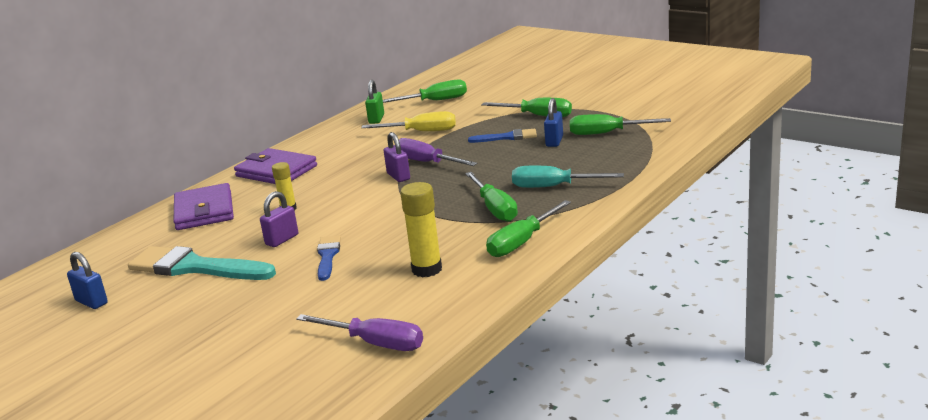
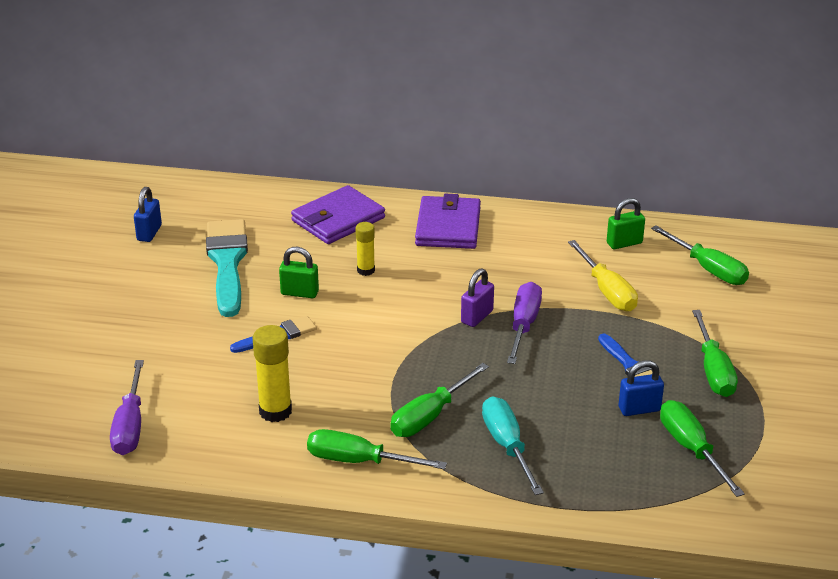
camera: 60 degrees right, 10 degrees up
(282, 240) = (299, 293): purple padlock -> green padlock

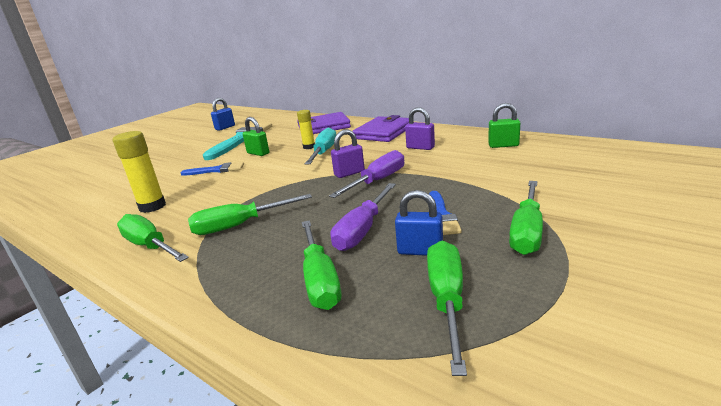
camera: 30 degrees right, 10 degrees down
(130, 426) = (72, 202): purple screwdriver -> purple screwdriver (362, 230)
(507, 446) = (268, 258): turquoise screwdriver -> turquoise screwdriver (324, 152)
(526, 257) = (420, 147): none -> purple padlock
(607, 291) = (465, 168): yellow screwdriver -> none
(708, 269) = (569, 163): green screwdriver -> green screwdriver (320, 280)

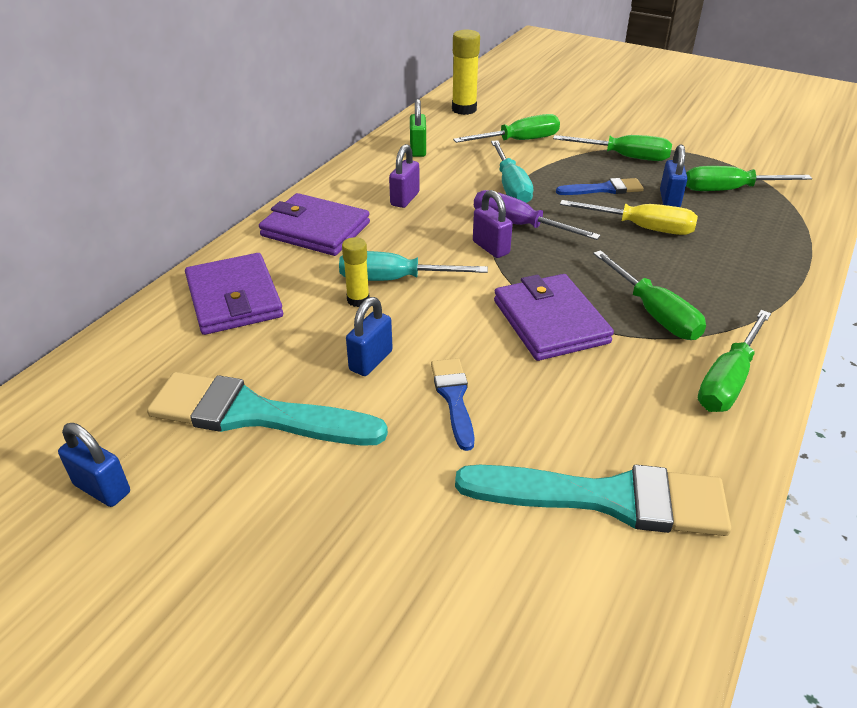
camera: 100 degrees left, 15 degrees up
(118, 202) = (606, 498): none -> turquoise brush
(152, 207) = (617, 432): yellow glue stick -> yellow glue stick (464, 109)
(257, 191) = (550, 321): none -> purple wallet
(258, 153) = (371, 361): green padlock -> blue padlock
(320, 280) = (732, 243): green screwdriver -> green screwdriver (519, 141)
(362, 230) = (642, 228): purple screwdriver -> yellow screwdriver
(442, 177) = (511, 187): none -> turquoise screwdriver

